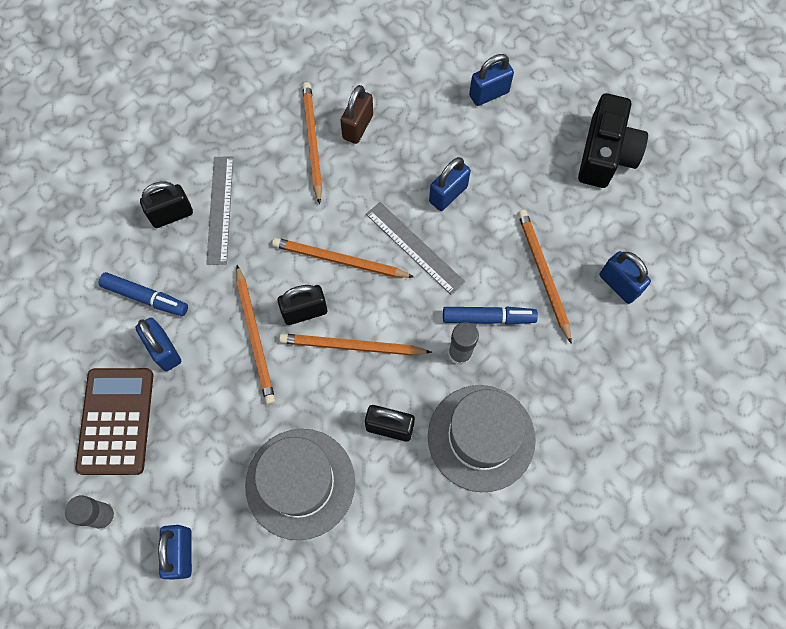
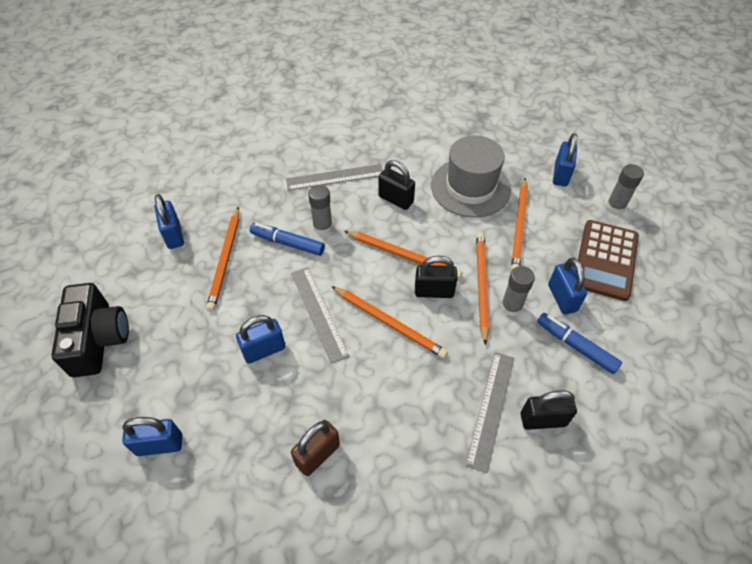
camera: 160 degrees left, 15 degrees down
(218, 320) = (511, 307): none -> grey glue stick
(312, 142) = (373, 454): orange pencil -> orange pencil (519, 226)
(481, 437) = (335, 177): grey hat -> grey ruler
(605, 154) = (98, 339): black camera -> black camera turned 135 degrees clockwise

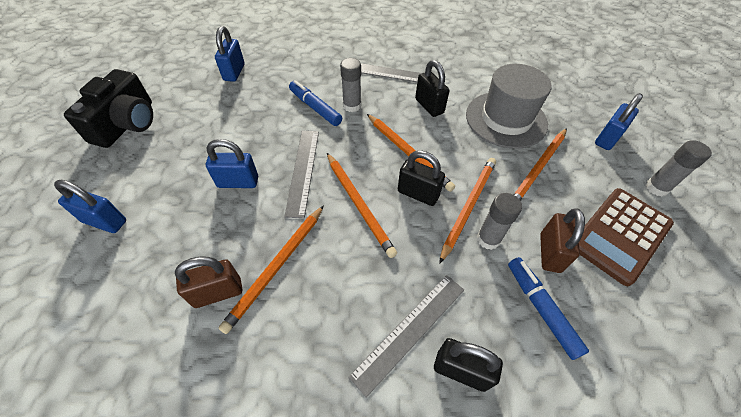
camera: 25 degrees right, 0 degrees up
(225, 260) = (258, 103): orange pencil -> orange pencil (277, 267)
(562, 298) = (550, 253): blue padlock -> brown padlock

